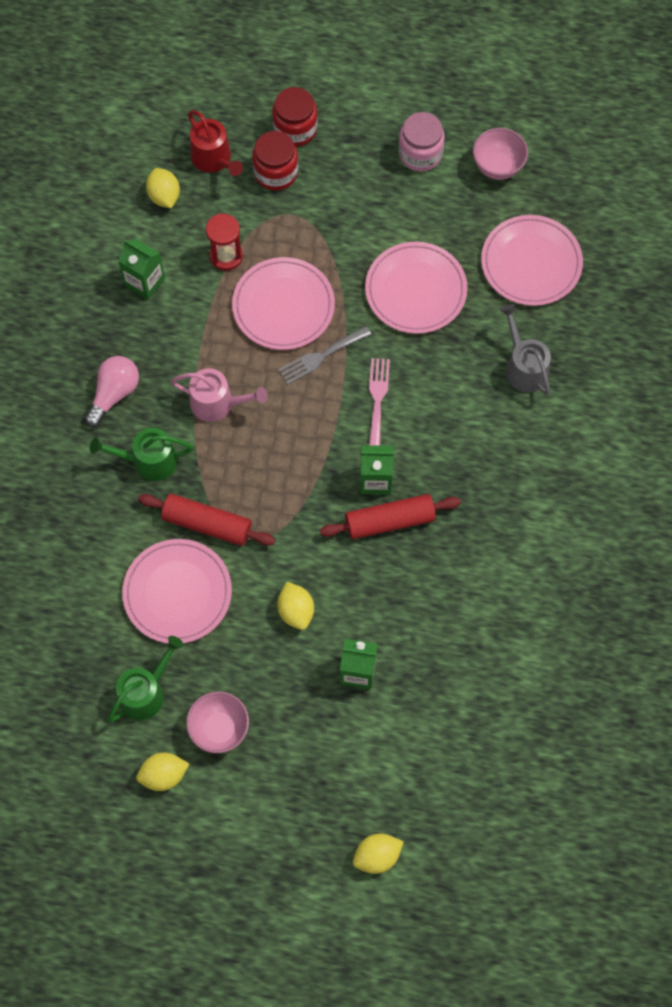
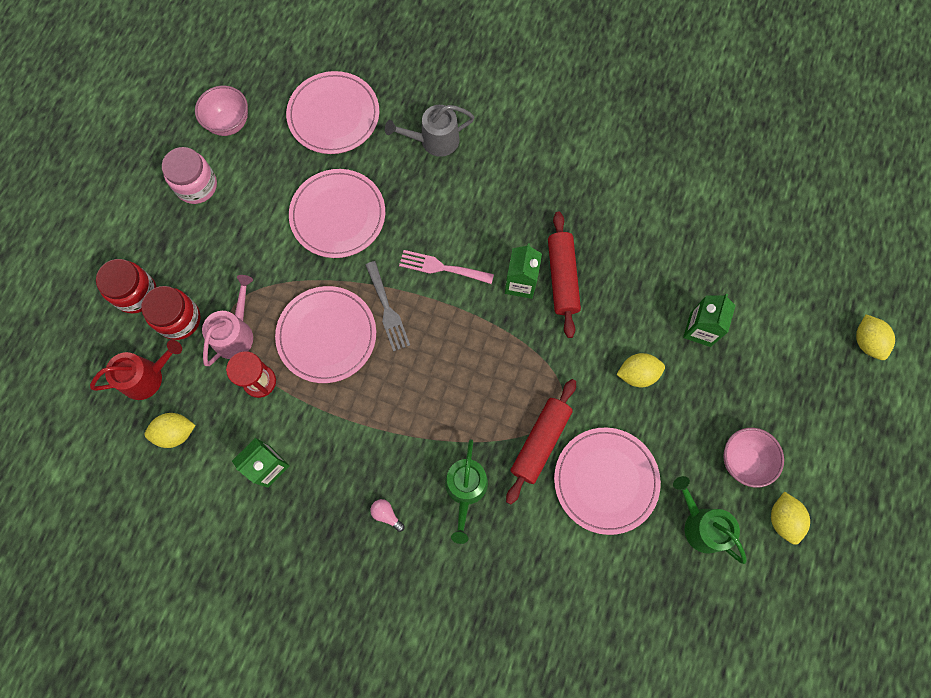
camera: 80 degrees left, 5 degrees up
(114, 394) = (386, 514): pink light bulb -> pink light bulb, size x0.51
(217, 403) = (417, 414): pink watering can -> pink watering can (235, 333)

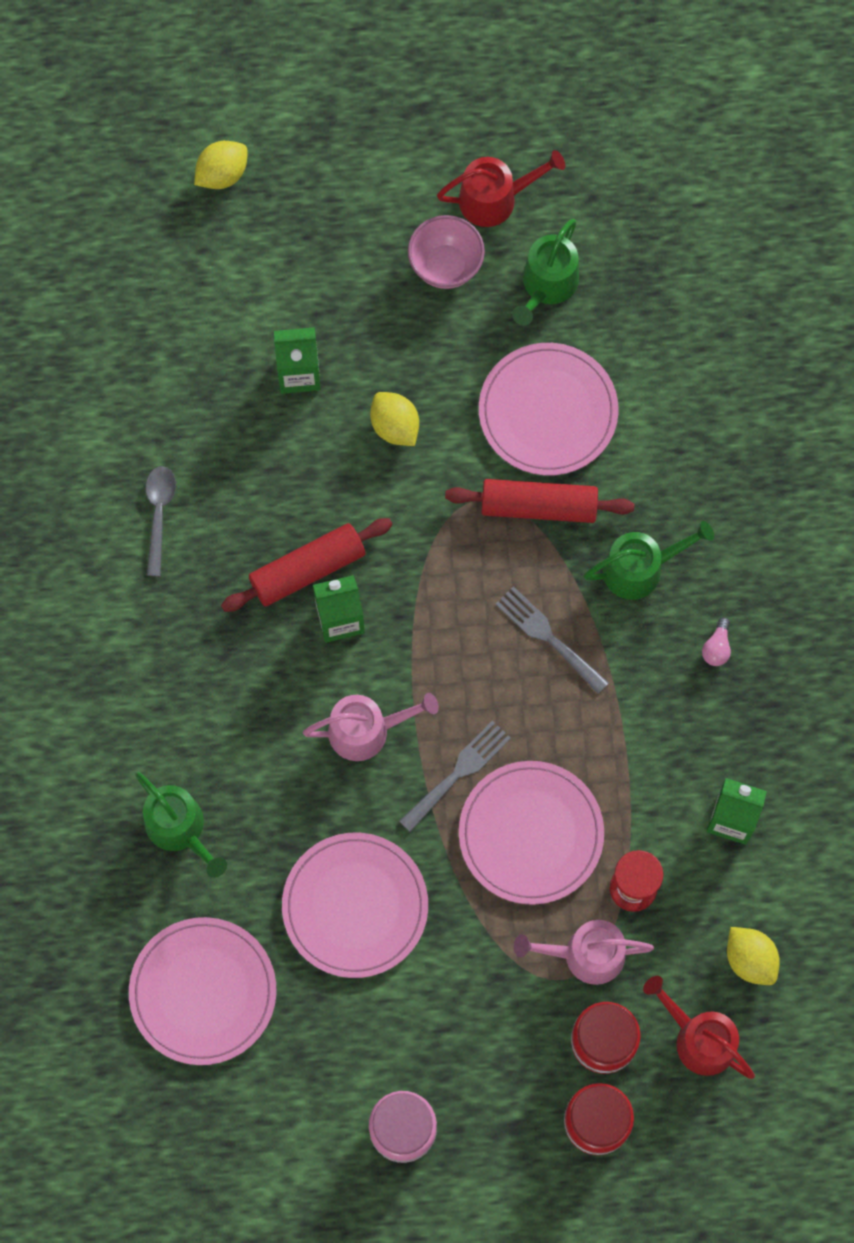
camera: 115 degrees left, 0 degrees up
(229, 123) = (284, 1137): pink bowl -> none
(434, 140) = (179, 828): grey watering can -> green watering can
(441, 267) = (366, 730): pink fork -> pink watering can
(448, 406) = (547, 636): none -> grey fork
(637, 207) = (159, 514): none -> grey spoon
(783, 519) = (494, 199): yellow lemon -> red watering can

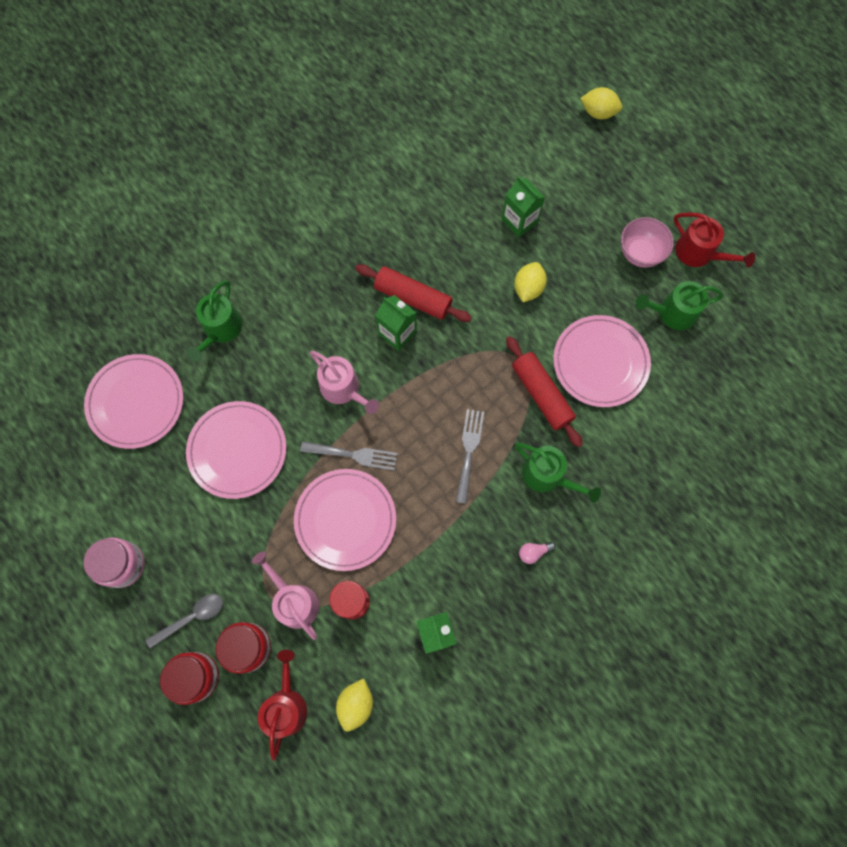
camera: 55 degrees right, 0 degrees up
(159, 514) = (388, 205): grey spoon -> grey spoon (191, 618)

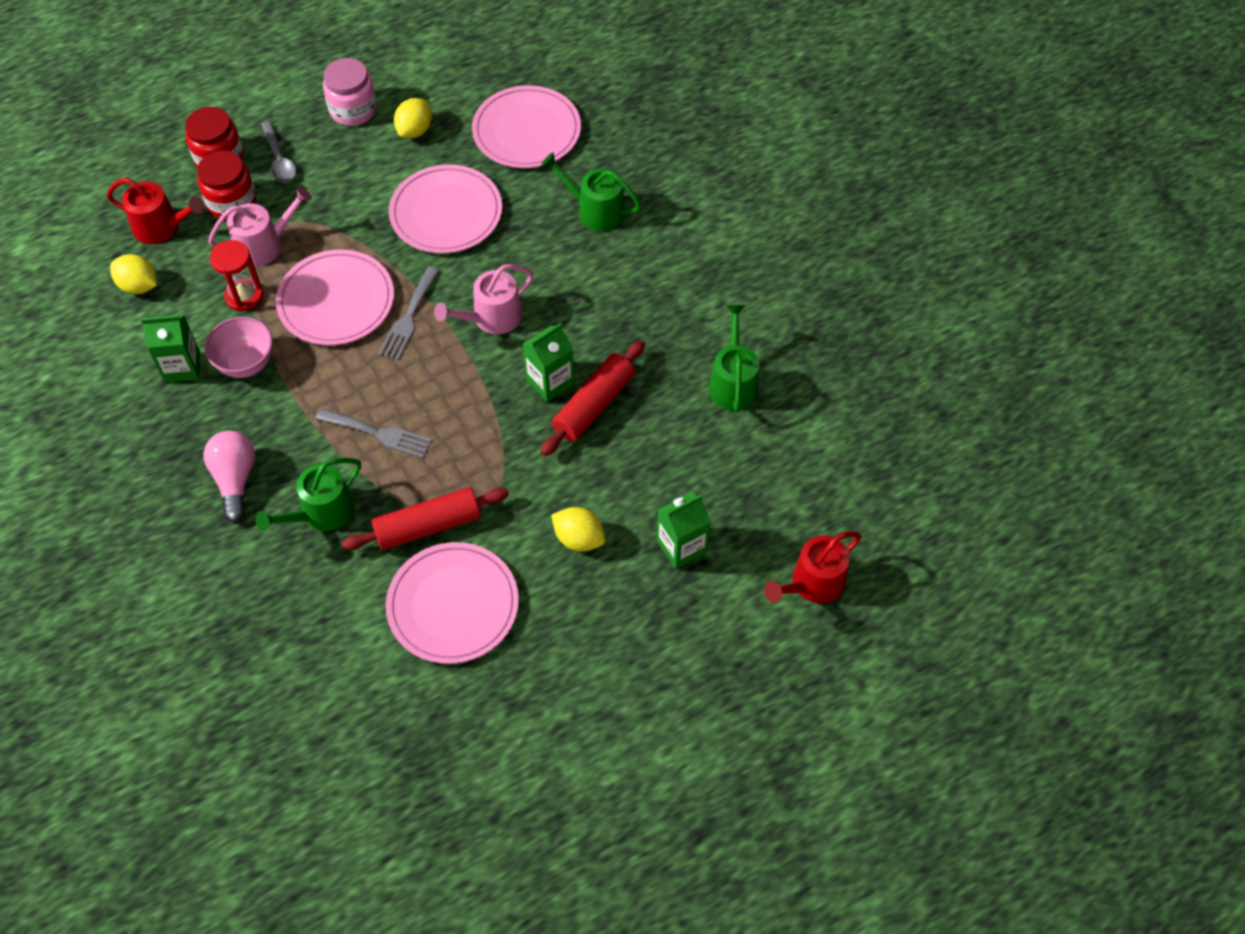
camera: 100 degrees right, 15 degrees down
(533, 552) = (235, 479): pink light bulb -> pink light bulb, size x1.96
(598, 112) = (845, 688): yellow lemon -> yellow lemon (415, 130)
(640, 253) = (602, 692): pink bowl -> pink bowl (246, 364)
(673, 313) = (501, 715): green watering can -> green watering can (733, 383)
(699, 253) = (586, 775): red watering can -> red watering can (813, 583)

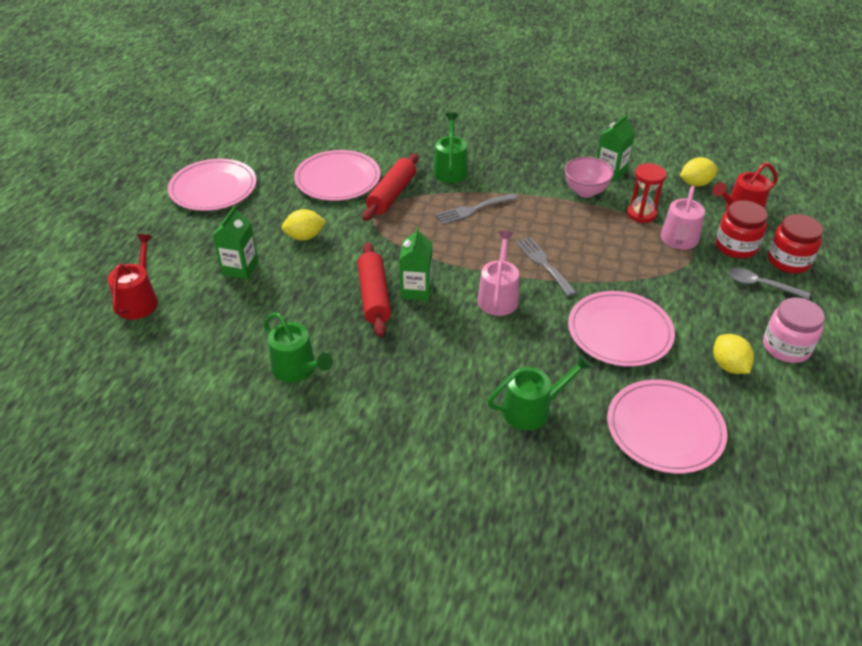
camera: 135 degrees right, 15 degrees down
(235, 479) = (509, 155): pink light bulb -> none
(336, 301) = (594, 244): pink plate -> pink plate (213, 188)

